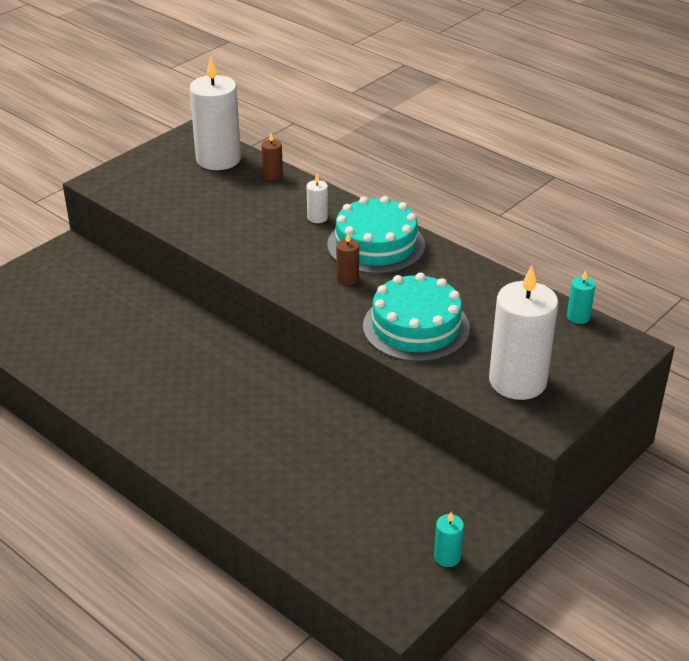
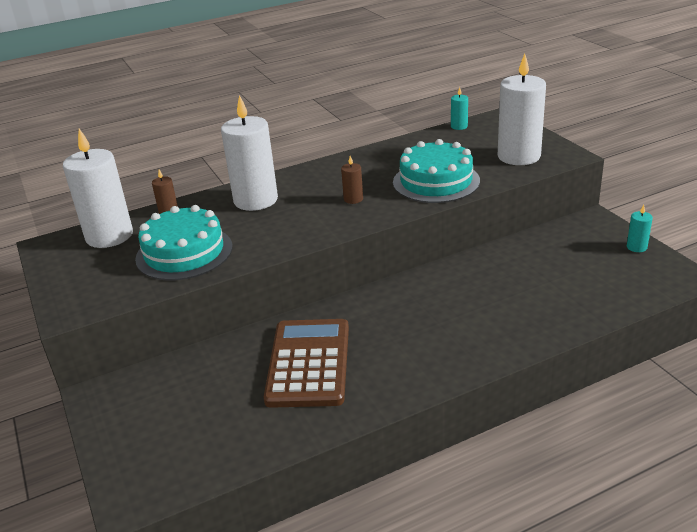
camera: 65 degrees left, 5 degrees down
(137, 348) = (309, 363): none -> brown calculator
(317, 217) = (255, 200): white candle -> white candle, size x2.31
(376, 245) = (317, 181): turquoise cake -> turquoise cake (184, 252)

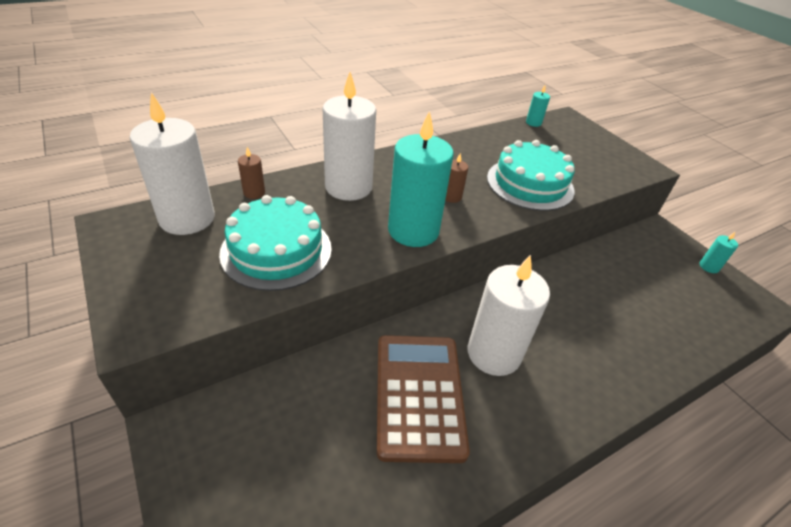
camera: 10 degrees left, 10 degrees up
(309, 228) = (413, 231): none -> turquoise candle
(518, 156) = (600, 163): white candle -> white candle (493, 353)

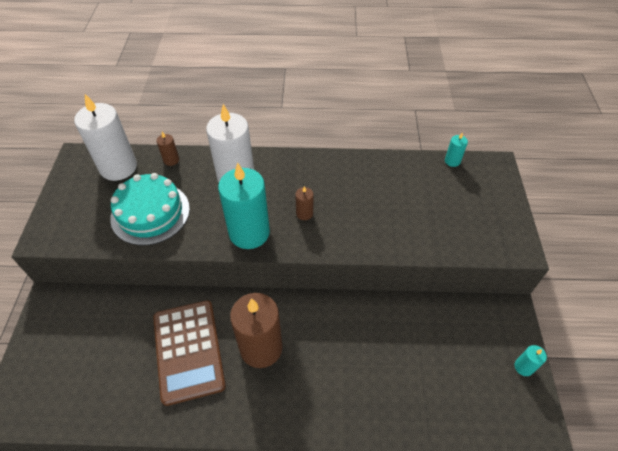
camera: 35 degrees right, 10 degrees up
(419, 395) = (188, 351): brown calculator -> brown calculator turned 135 degrees clockwise
(493, 353) = (261, 348): white candle -> brown candle
(530, 184) = (382, 225): turquoise cake -> none

